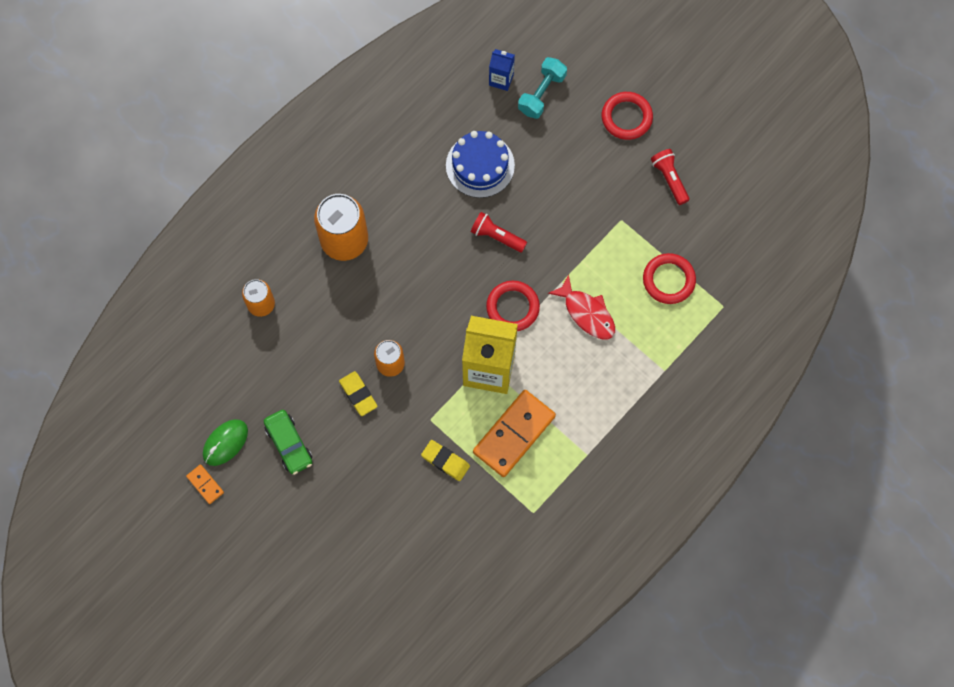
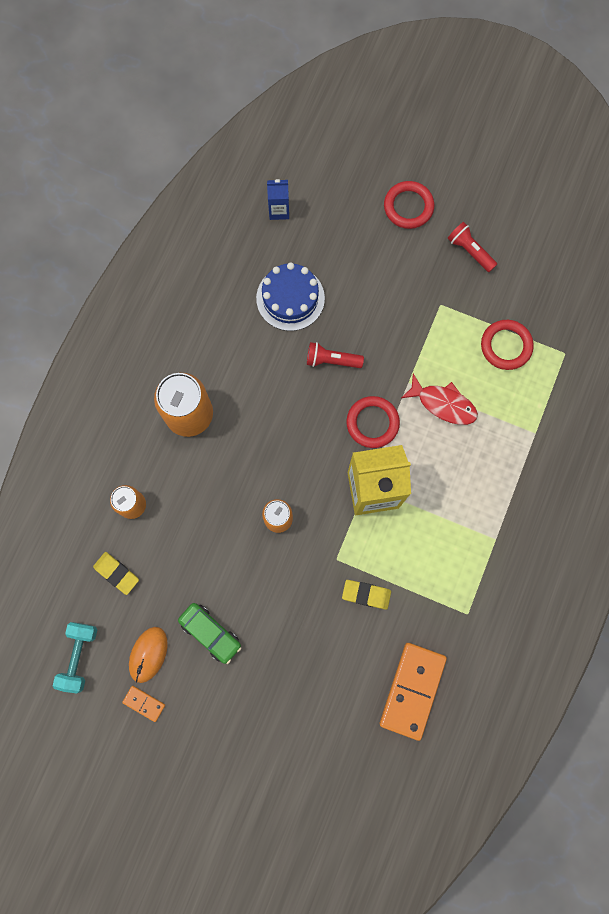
camera: 20 degrees left, 5 degrees up
(225, 443) = (148, 654): green mouse -> orange mouse
(358, 394) = (259, 560): yellow eraser -> yellow eraser (116, 573)
(514, 434) = (420, 544): orange domino -> orange domino (412, 690)
(542, 94) = (322, 211): turquoise dumbbell -> turquoise dumbbell (79, 656)

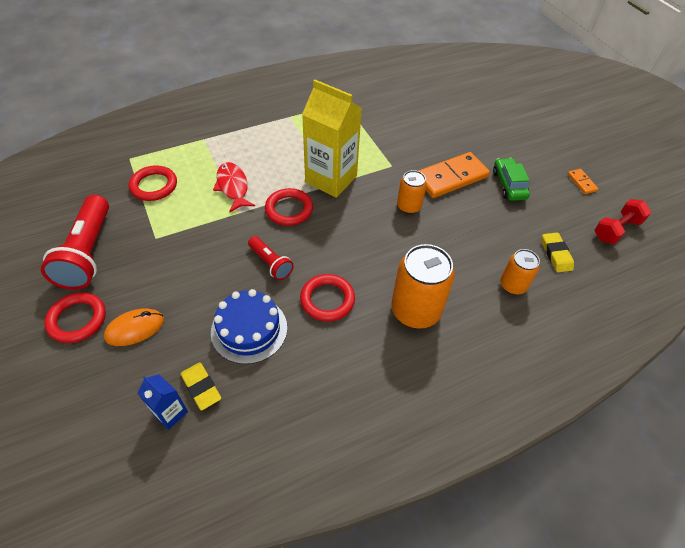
camera: 140 degrees left, 25 degrees down
(79, 656) = (616, 230): turquoise dumbbell -> red dumbbell
(148, 654) = (562, 201): orange mouse -> orange mouse (135, 329)
(260, 367) = (327, 300): none -> red ring
(366, 594) = (391, 141): yellow eraser -> yellow eraser (201, 387)
(412, 690) = (408, 97): orange domino -> orange domino (451, 177)
(469, 251) = (88, 253): red flashlight -> red flashlight, size x1.88

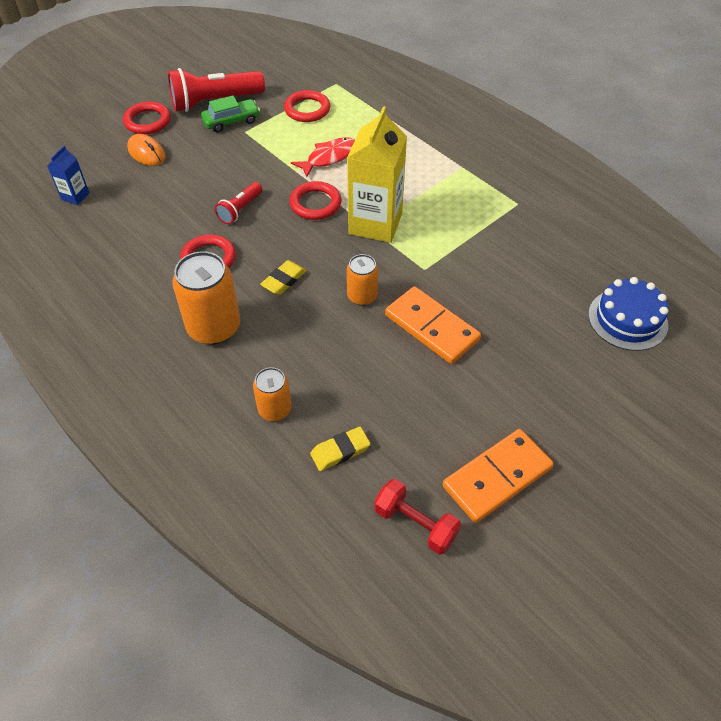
camera: 75 degrees right, 0 degrees up
(201, 387) = (100, 206): yellow eraser -> yellow eraser (284, 280)
(249, 329) = (161, 216): blue cake -> blue cake (627, 319)
(508, 185) = (447, 389): green car -> green car (231, 121)
(581, 182) = (497, 477): orange domino -> orange domino, size x2.22

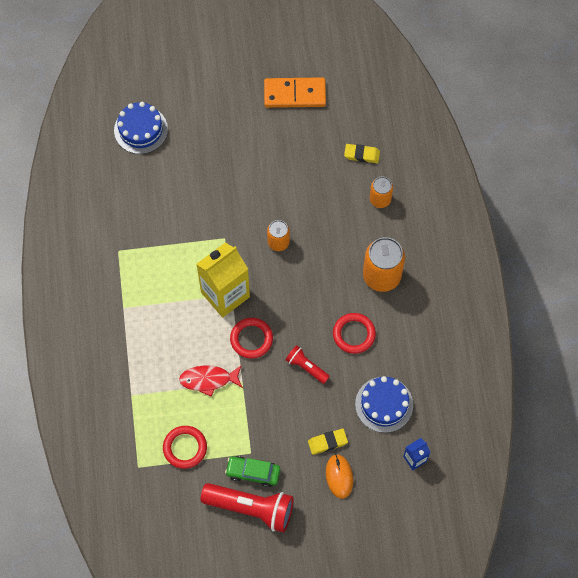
camera: 145 degrees left, 15 degrees up
(135, 220) = (384, 404): none -> blue cake
(147, 121) = (318, 518): red ring -> none
(240, 210) = (306, 367): red flashlight -> red flashlight turned 120 degrees counterclockwise
(284, 280) = (317, 285): yellow eraser -> yellow eraser (327, 442)
(415, 524) = (352, 98): red dumbbell -> none
(432, 327) = (255, 195): orange domino -> none

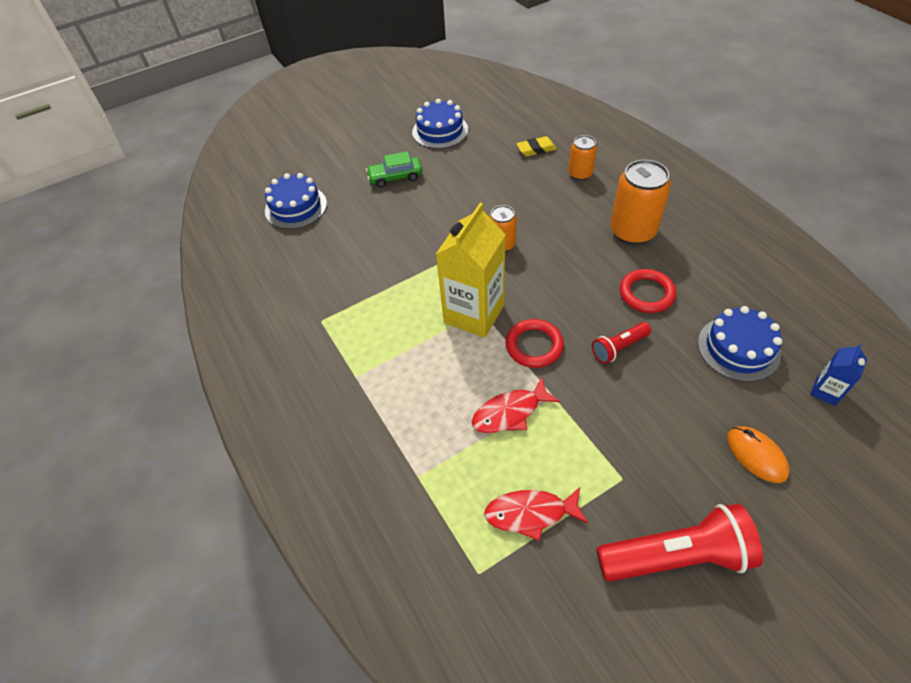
camera: 20 degrees left, 15 degrees down
(185, 448) = (530, 513): red ring -> red fish
(253, 472) = (644, 503): green car -> green car (395, 177)
(294, 94) = (440, 131): orange domino -> blue cake
(306, 367) = (619, 348): red flashlight -> red flashlight turned 45 degrees counterclockwise
(327, 442) = (709, 420): yellow eraser -> none

